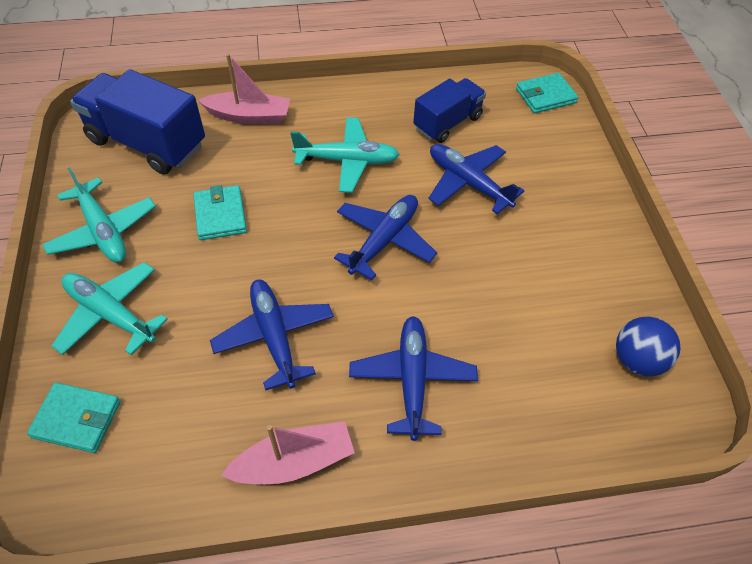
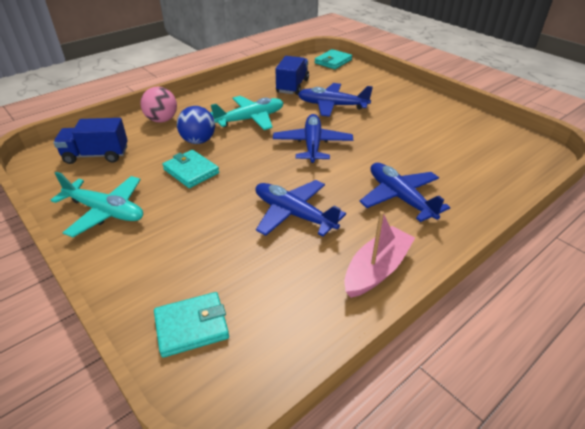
camera: 30 degrees left, 15 degrees down
(110, 314) = (158, 253): turquoise plane -> none
(147, 143) = (96, 155): blue truck -> blue truck, size x0.63
(249, 116) = (162, 120): pink boat -> pink ball
(637, 360) = (498, 141): blue ball -> blue ball (198, 141)

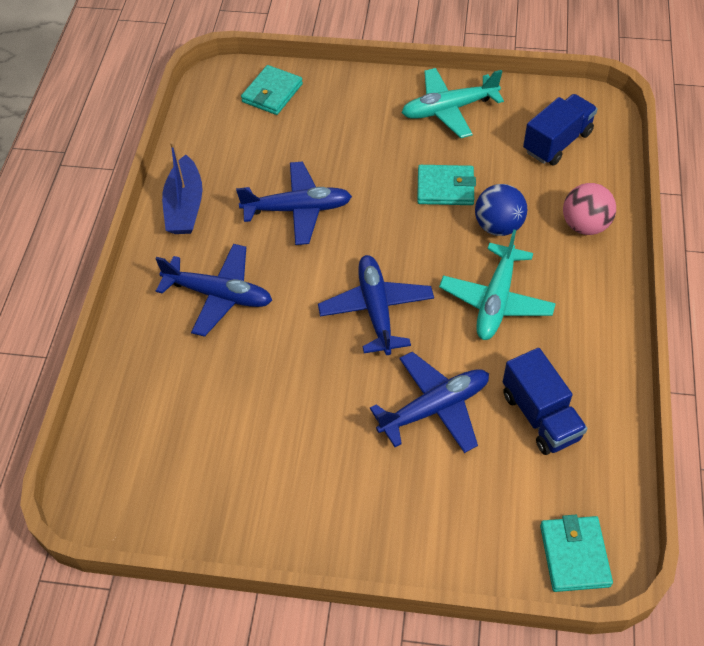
camera: 140 degrees right, 15 degrees up
(312, 144) = (376, 309): blue plane -> blue plane turned 150 degrees counterclockwise
(376, 269) = (185, 206): pink boat -> blue boat

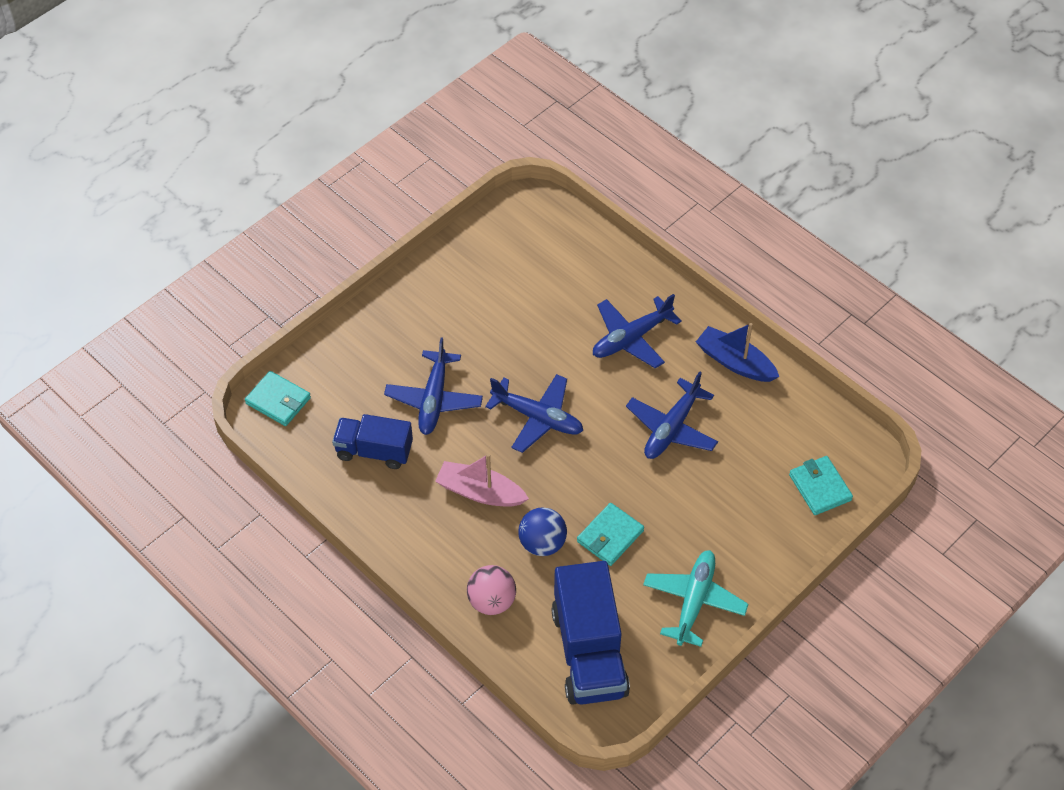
camera: 125 degrees right, 0 degrees up
(496, 300) = (480, 492): turquoise plane -> pink boat
(557, 142) = (589, 652): blue truck -> blue truck, size x1.59

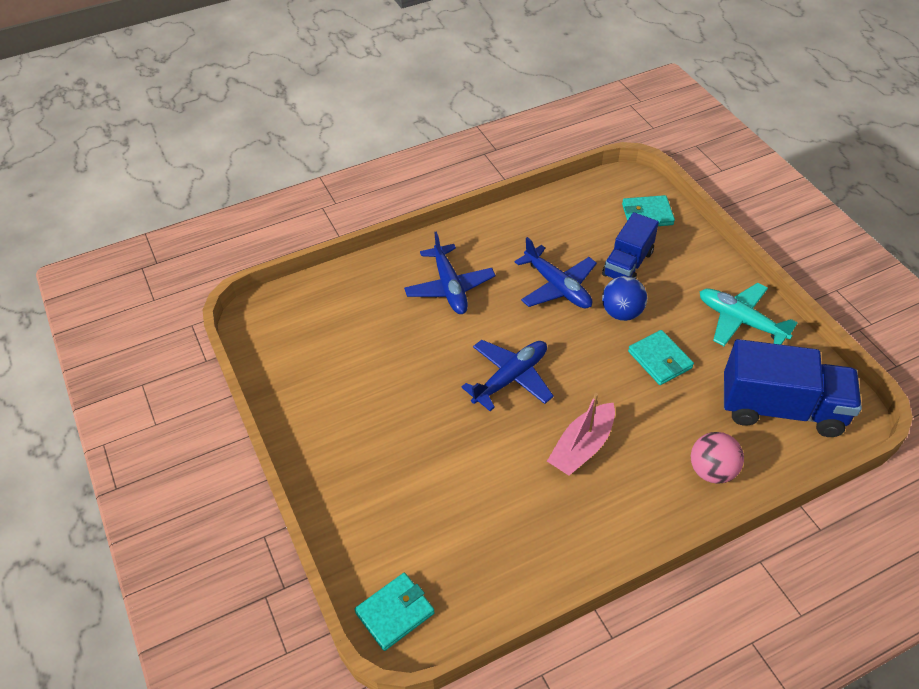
camera: 70 degrees left, 5 degrees down
(374, 451) = (500, 530): blue truck -> blue truck (627, 264)
(434, 399) = (455, 458): blue plane -> none
(542, 543) = (655, 412): blue ball -> blue ball (621, 312)
(735, 362) = (505, 229): blue boat -> none

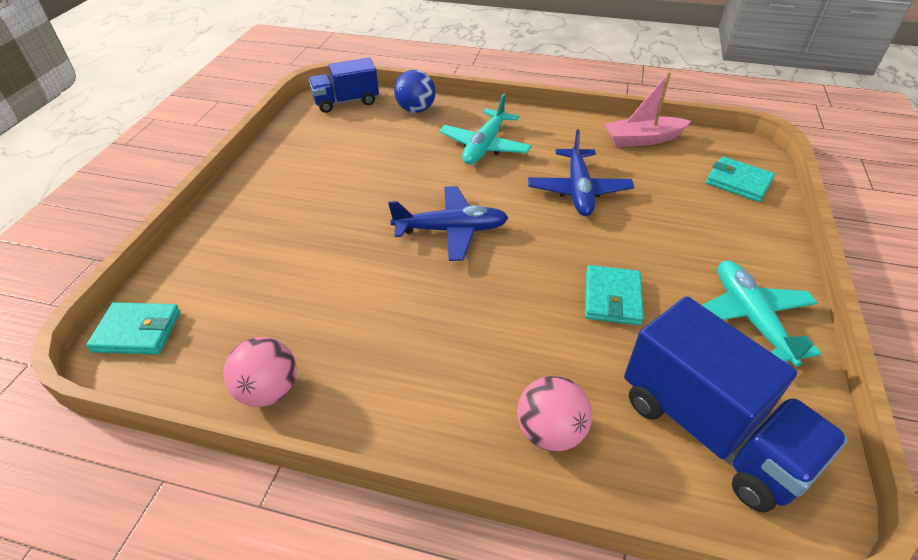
camera: 40 degrees right, 5 degrees down
(449, 287) = (484, 146): blue plane -> turquoise plane
(536, 574) = (269, 390): none -> pink ball
(582, 447) = (444, 319): pink boat -> pink boat (642, 139)
(621, 312) = (618, 240): blue ball -> blue ball (416, 110)
(627, 264) = (671, 208): blue truck -> blue truck (346, 102)

